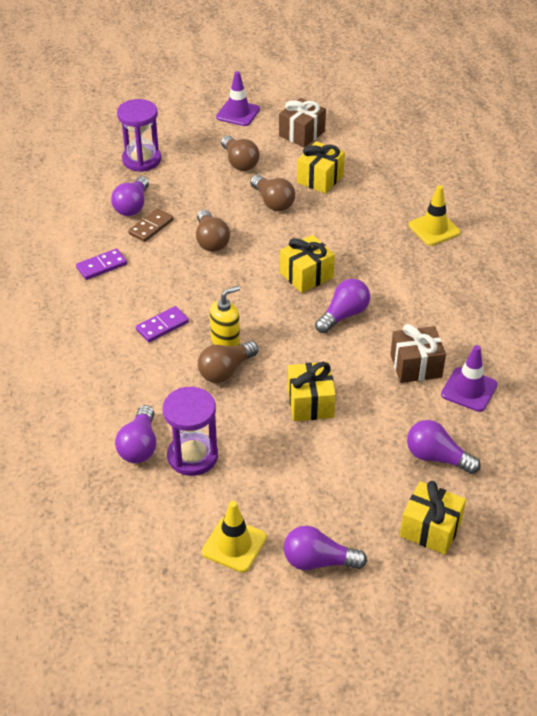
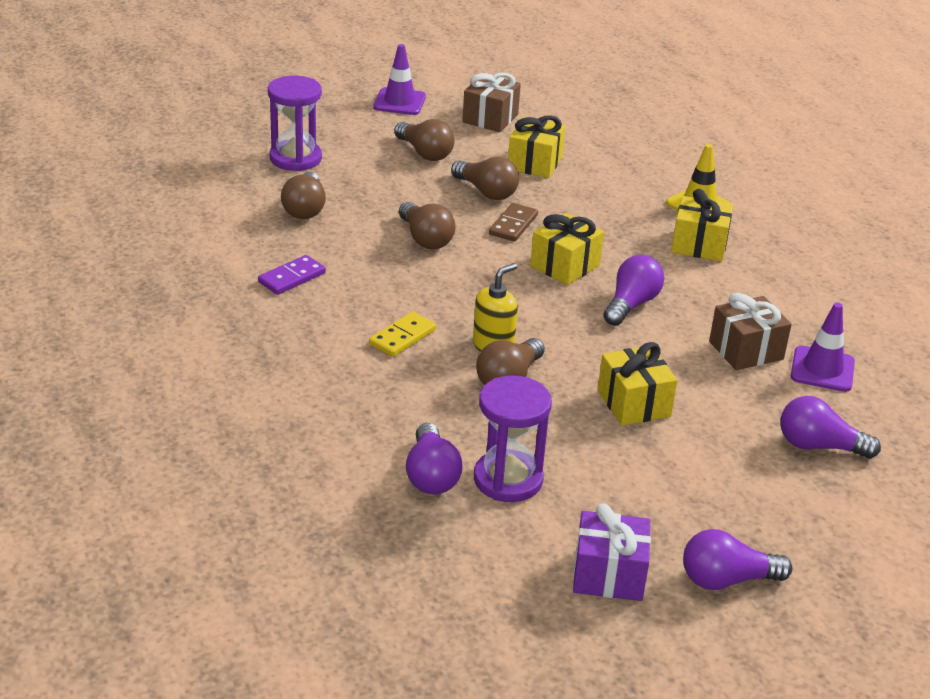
camera: 15 degrees left, 10 degrees down
(132, 206) = (305, 209): purple light bulb -> brown light bulb
(151, 227) = (339, 230): brown domino -> brown domino (513, 225)
(162, 326) = (402, 337): purple domino -> yellow domino
(234, 545) = (608, 575): yellow traffic cone -> purple gift
(430, 529) = (849, 525): yellow gift -> yellow gift (699, 245)

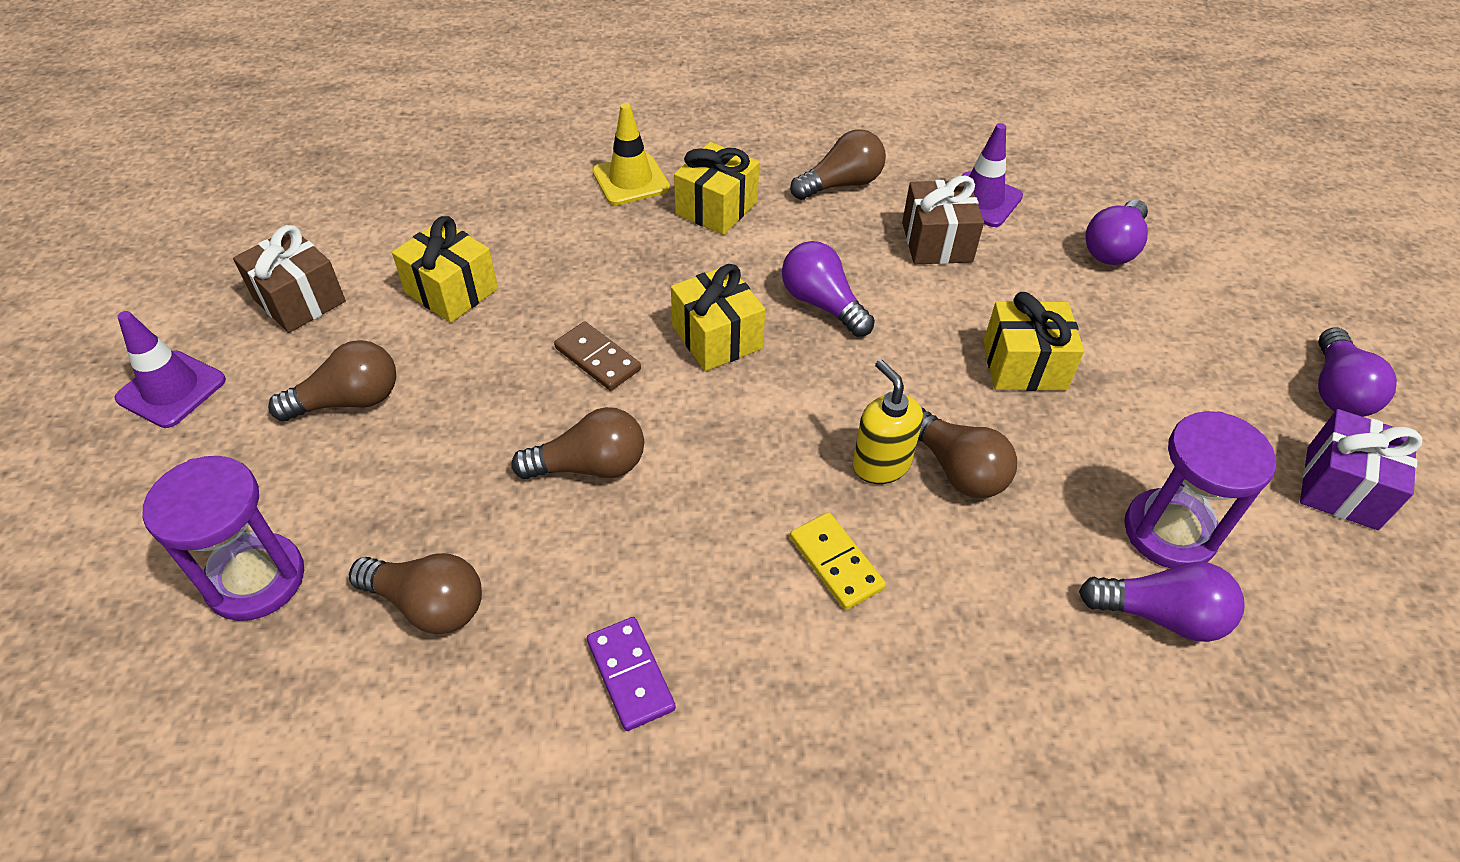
camera: 70 degrees left, 15 degrees up
(486, 192) = (497, 362): brown light bulb -> brown light bulb (841, 184)

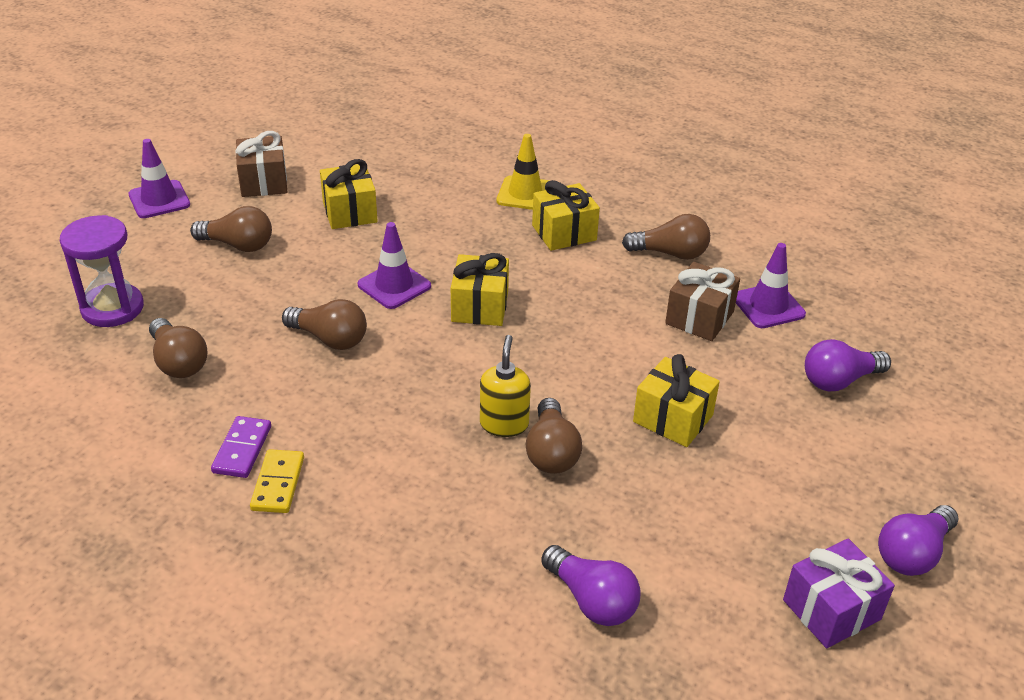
camera: 35 degrees right, 10 degrees down
(597, 359) = (394, 285): brown domino -> purple traffic cone
(822, 304) = (571, 318): purple light bulb -> none
(836, 563) = (415, 459): yellow domino -> yellow domino (278, 484)
(1169, 532) = (657, 562): purple hourglass -> none

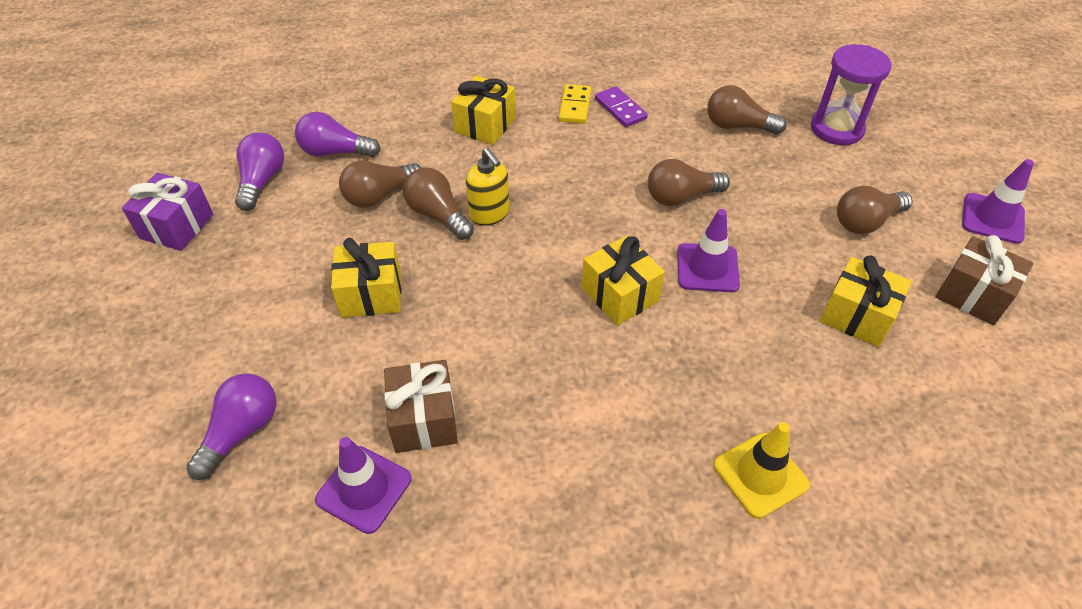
camera: 140 degrees right, 10 degrees up
(278, 484) = (575, 106): yellow domino -> yellow domino turned 45 degrees clockwise
(564, 233) = (655, 442): yellow gift -> yellow gift (485, 125)
(670, 253) = (523, 497): brown light bulb -> brown light bulb (380, 195)
(913, 553) = (124, 296): purple light bulb -> purple light bulb (262, 181)

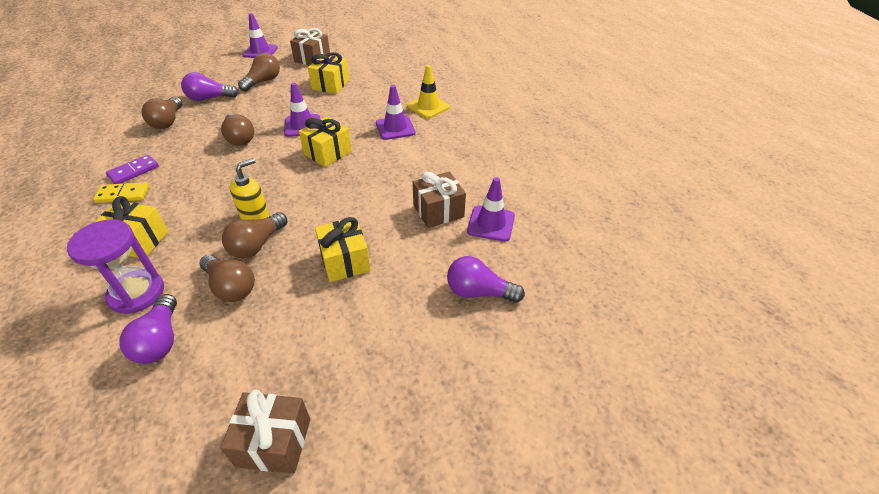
camera: 105 degrees left, 5 degrees down
(177, 226) = (274, 442): purple gift -> brown gift
(262, 181) = (202, 389): purple light bulb -> purple light bulb (209, 98)
(682, 400) = (395, 128): none -> purple traffic cone
(836, 129) = (178, 89): purple hourglass -> purple hourglass (137, 293)
(866, 222) = (263, 81): brown light bulb -> brown light bulb turned 105 degrees counterclockwise

